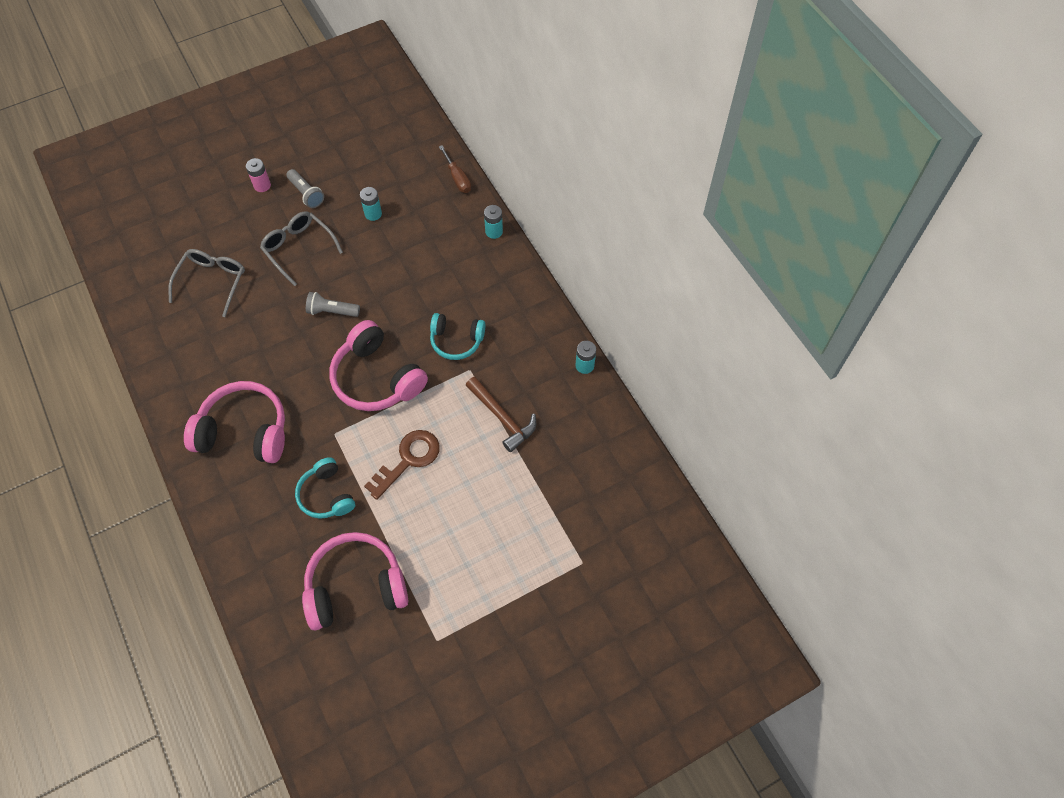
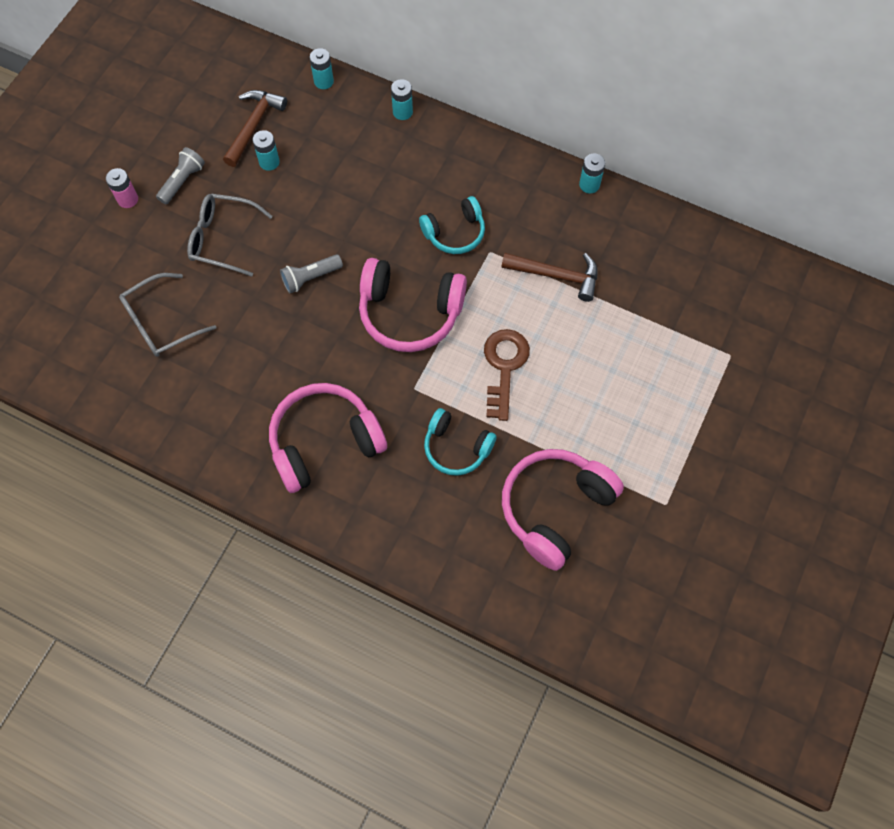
camera: 35 degrees left, 5 degrees up
(212, 281) = (161, 323): grey glasses -> grey glasses turned 105 degrees counterclockwise
(306, 194) = (182, 181): grey flashlight -> grey flashlight turned 75 degrees counterclockwise
(384, 182) = (254, 126): none -> brown hammer
(457, 178) = (323, 81): brown screwdriver -> turquoise battery

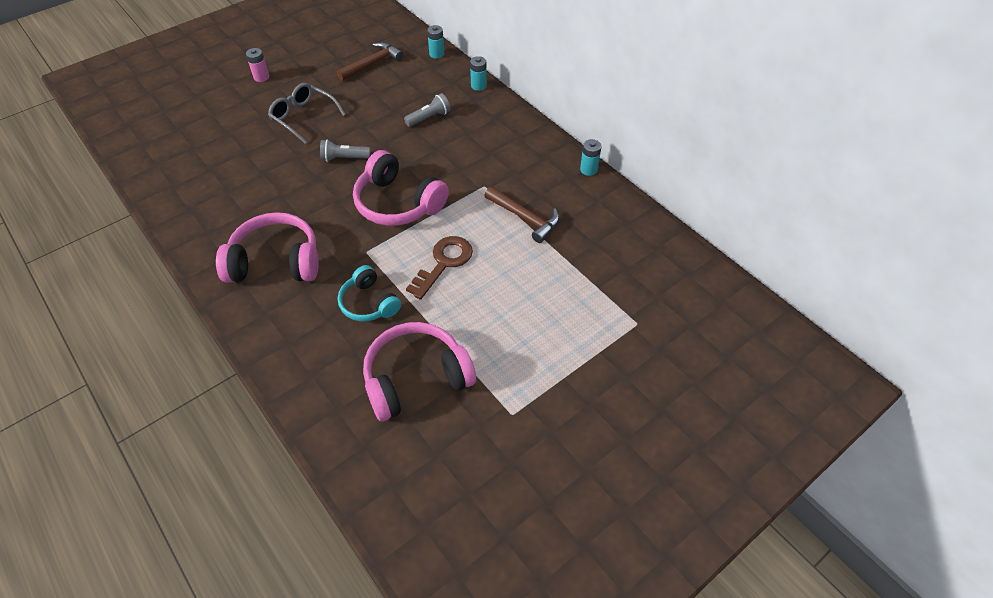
camera: 25 degrees right, 15 degrees down
(161, 323) = (225, 150): grey glasses -> none
(182, 181) = (303, 78): grey flashlight -> grey flashlight (429, 118)
(269, 162) = (367, 85): turquoise battery -> none
(455, 233) = (466, 166): turquoise headphones -> none

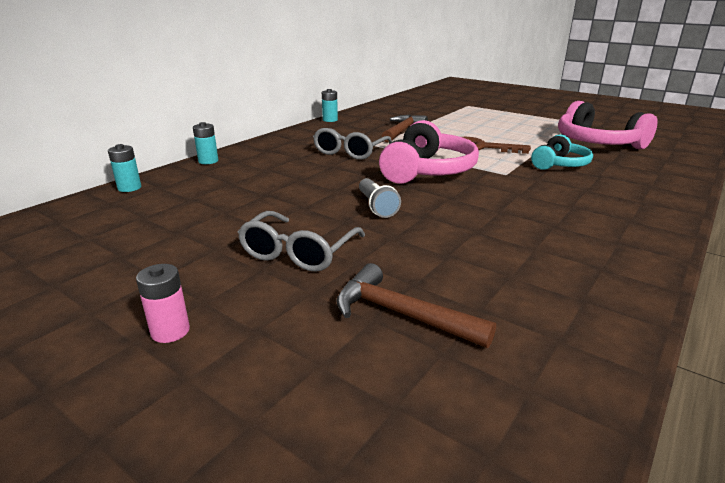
camera: 105 degrees left, 25 degrees down
(275, 262) = (577, 211): pink headphones -> none
(372, 63) = (143, 225): brown hammer -> brown hammer (401, 314)
(429, 118) = (276, 175): grey flashlight -> none
(469, 166) = (350, 152): none -> grey glasses

